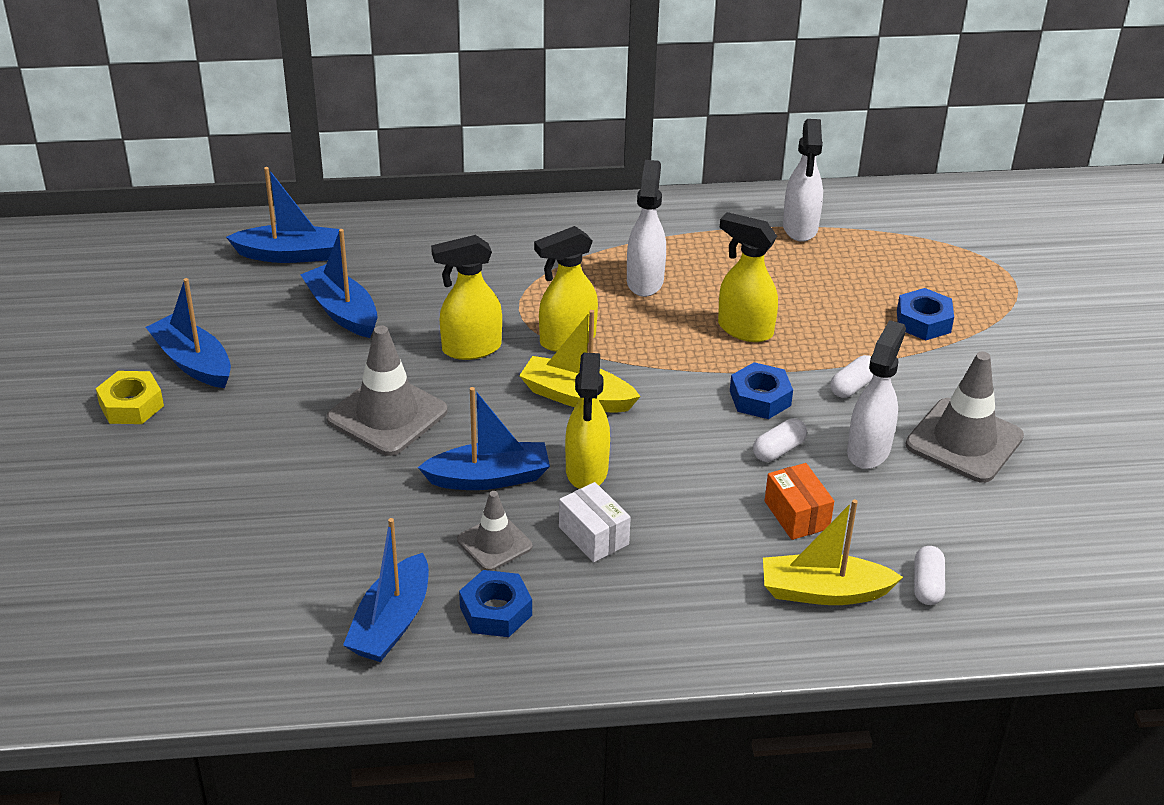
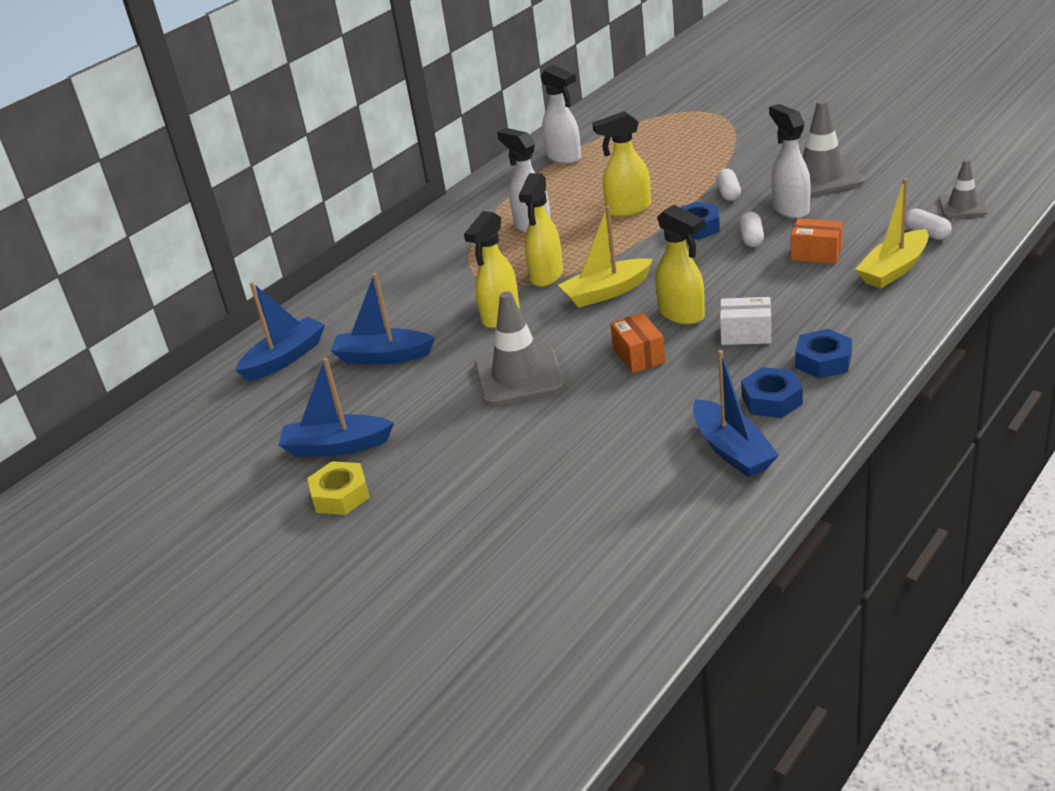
camera: 40 degrees left, 5 degrees down
(489, 478) = (638, 356): blue boat -> orange box
(494, 543) = (705, 377): grey traffic cone -> grey traffic cone (962, 206)
(923, 321) = (703, 151): blue nut -> blue nut (823, 361)

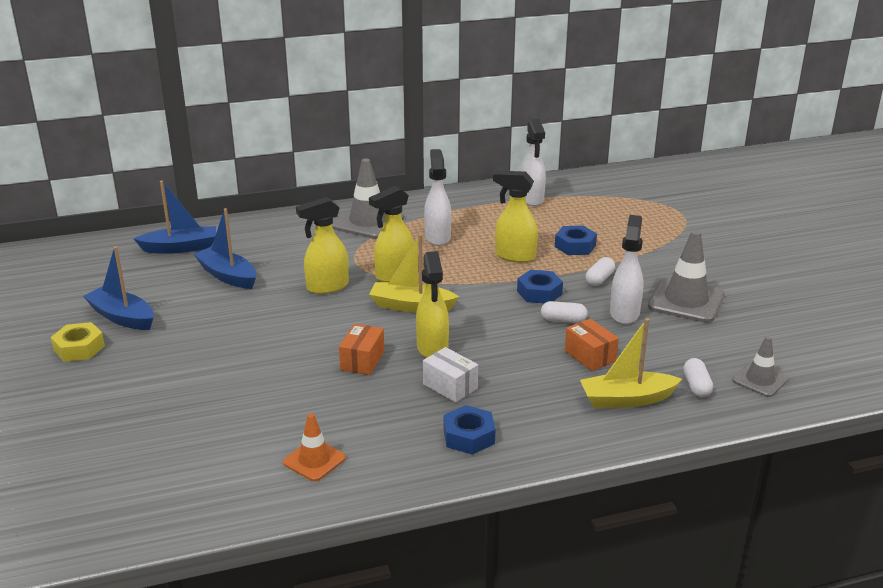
camera: 30 degrees right, 5 degrees down
(519, 376) = (276, 332): grey traffic cone -> grey traffic cone (368, 222)
(732, 450) = (314, 460): blue boat -> orange traffic cone
(752, 238) = (563, 320): white capsule -> white capsule turned 60 degrees clockwise
(771, 400) = (392, 442): blue nut -> blue nut (575, 246)

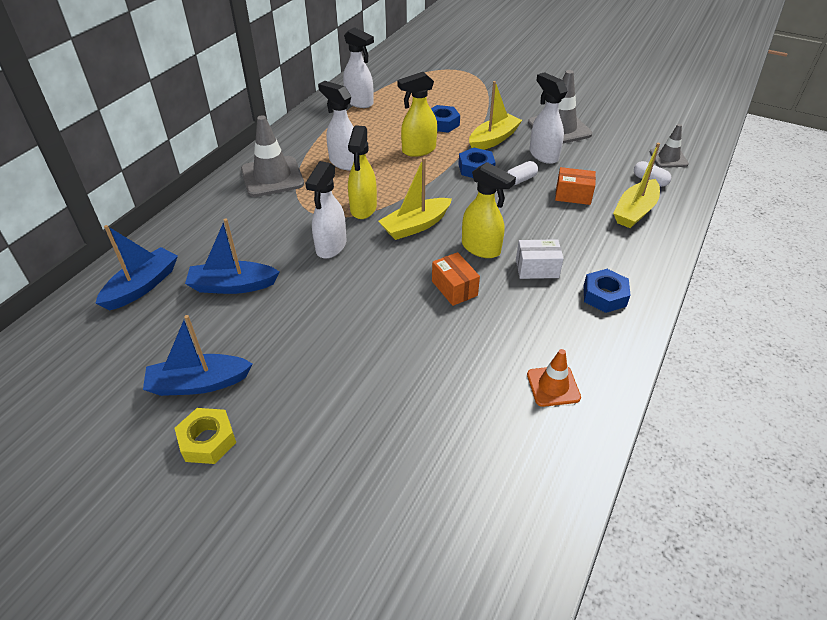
camera: 45 degrees left, 15 degrees up
(327, 287) = (331, 247): yellow spray bottle -> white spray bottle
(599, 279) = (493, 139): white capsule -> yellow boat

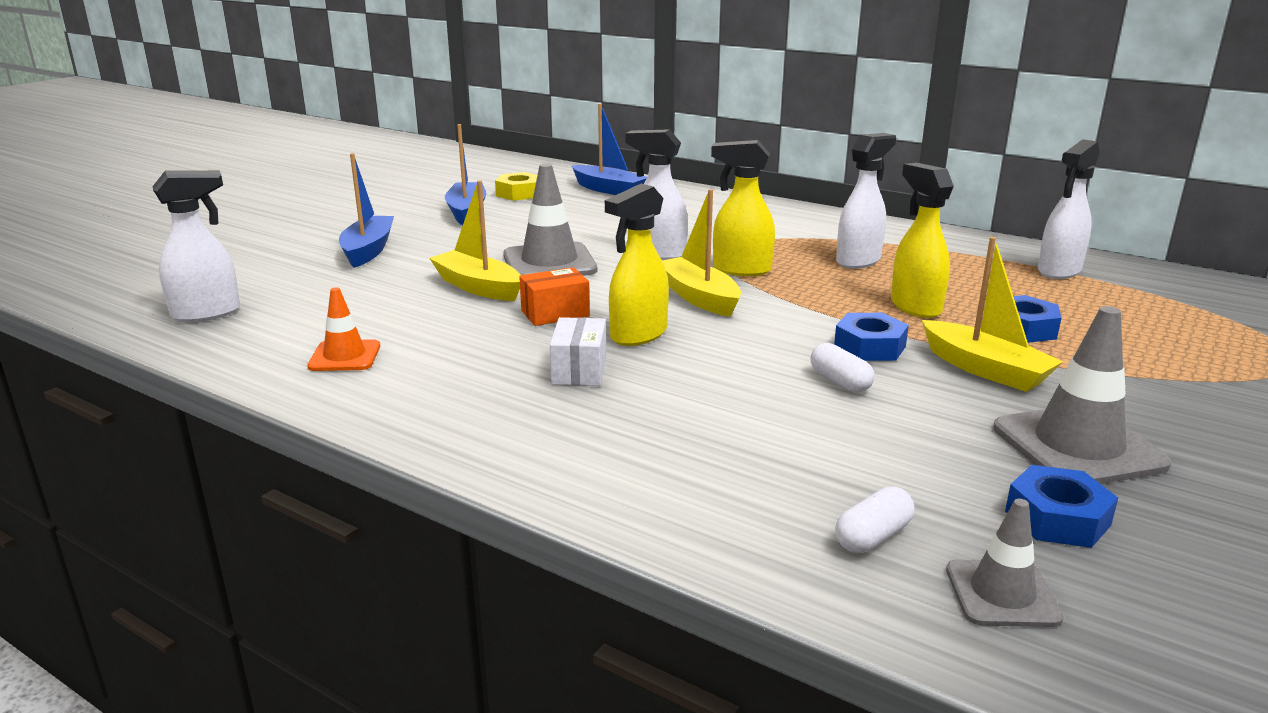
camera: 95 degrees right, 20 degrees down
(207, 440) = (399, 217): yellow nut -> yellow nut (519, 193)
(233, 286) = (598, 217): blue boat -> blue boat (368, 250)
(272, 177) = (811, 227): grey traffic cone -> grey traffic cone (549, 263)
(543, 155) = (943, 414): white spray bottle -> white spray bottle (207, 313)
(573, 195) = (793, 427): orange box -> none
(604, 296) = (494, 416): blue nut -> blue nut (1057, 518)
(635, 211) = (739, 490): yellow boat -> yellow boat (478, 287)

